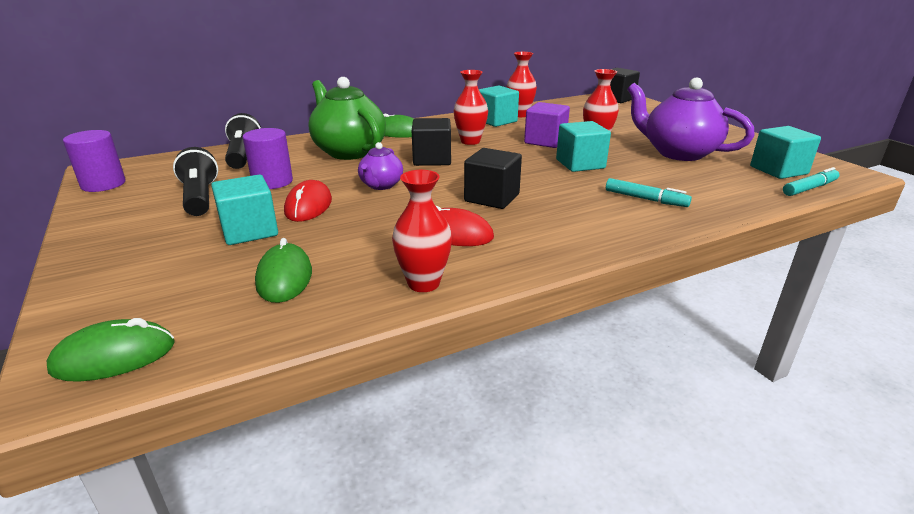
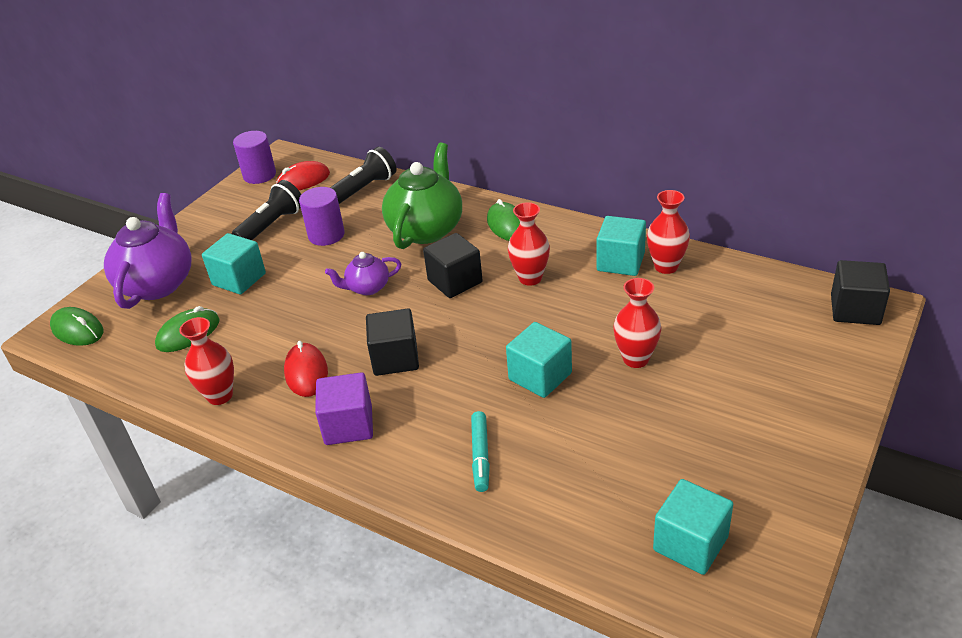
camera: 60 degrees right, 10 degrees up
(308, 206) = (298, 278): red mouse -> red mouse (303, 180)
(545, 141) = (589, 324): purple cube -> purple cube (348, 425)
(678, 153) = (663, 438): purple teapot -> purple teapot (158, 284)
(809, 188) = (645, 584): turquoise marker -> none

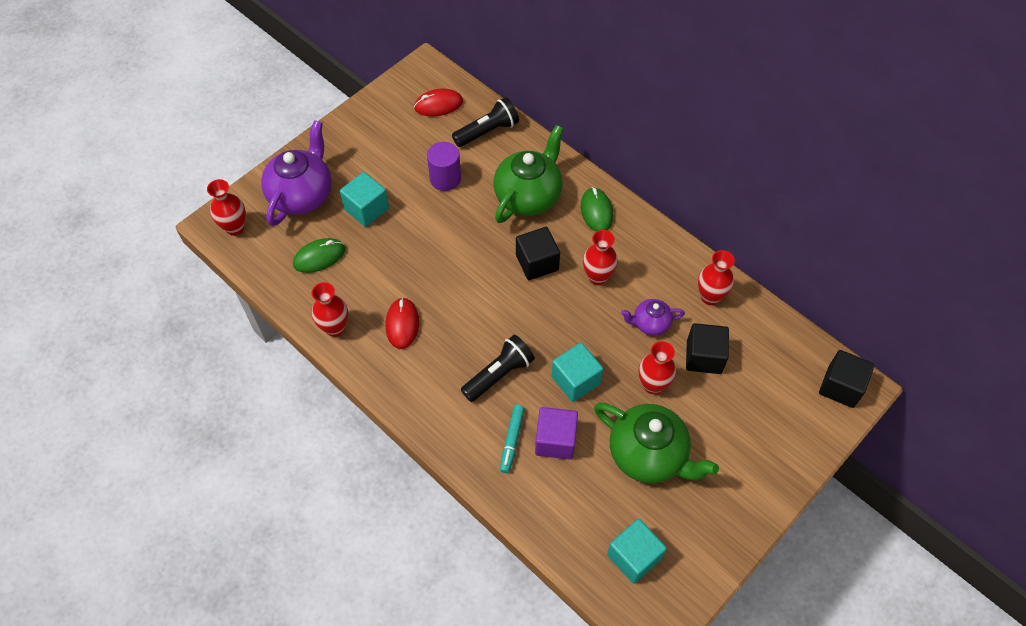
camera: 10 degrees right, 20 degrees up
(77, 330) = (235, 228): green mouse -> red vase
(259, 175) = (402, 87): purple cylinder -> none
(272, 225) = (402, 153): black flashlight -> black flashlight (499, 374)
(348, 425) = (423, 384): purple cube -> purple cube (555, 440)
(367, 288) = (466, 249): purple teapot -> purple teapot (650, 324)
(395, 358) = (472, 330): black cube -> black cube (704, 357)
(620, 262) = (675, 281): turquoise cube -> none
(661, 428) = (648, 455): none -> green teapot

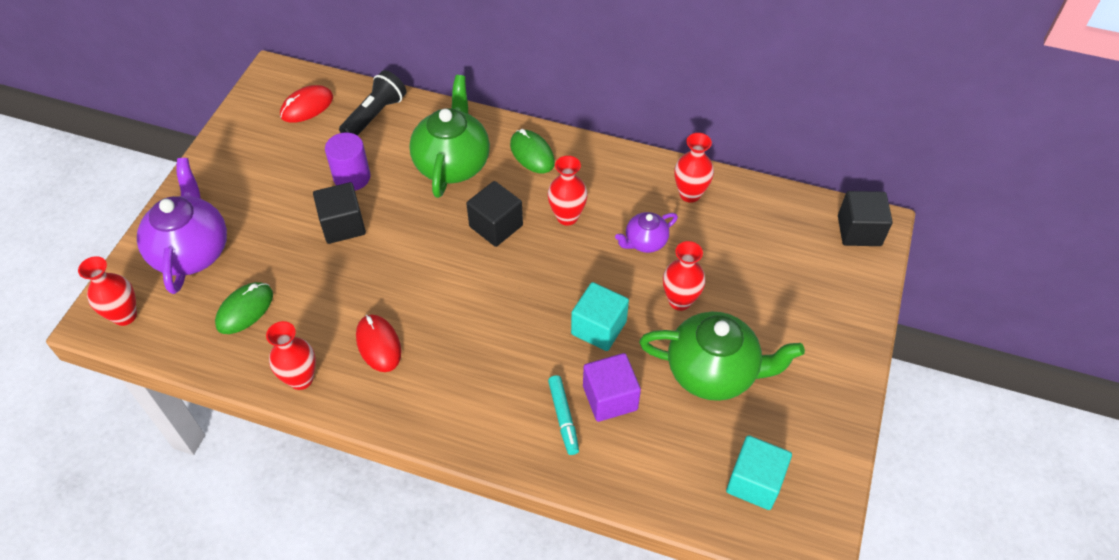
camera: 25 degrees left, 5 degrees down
(366, 209) = (277, 239): turquoise cube -> none
(499, 374) = (514, 355): black flashlight -> none
(704, 357) = (715, 254): black cube -> black cube (343, 225)

